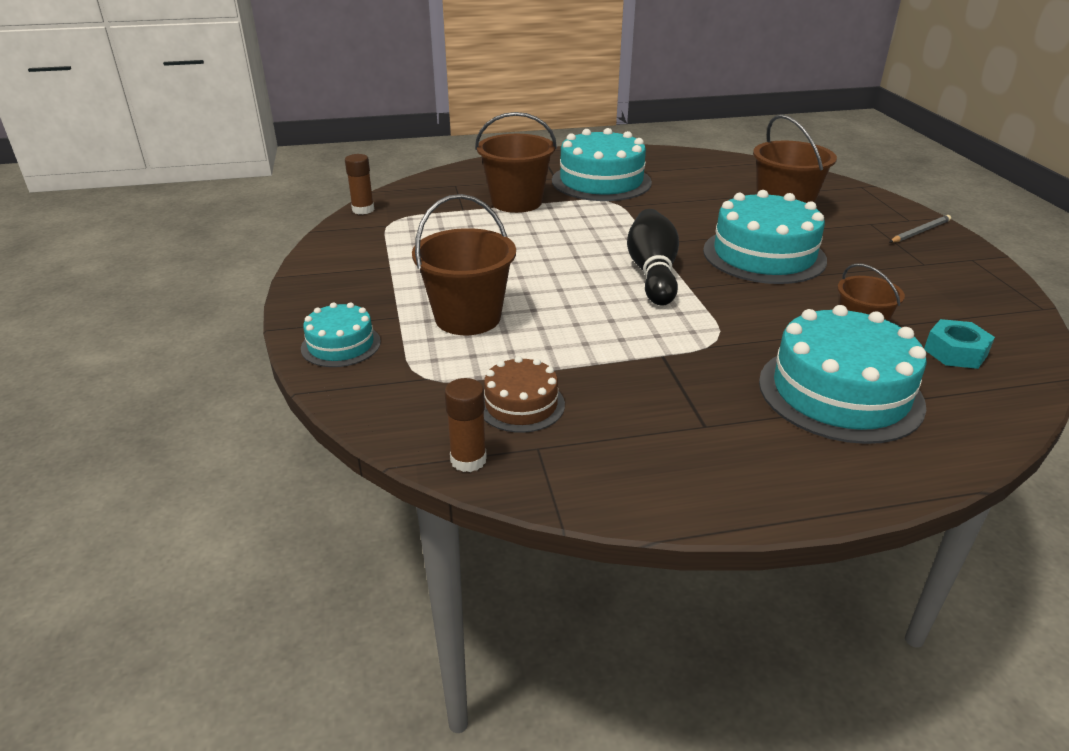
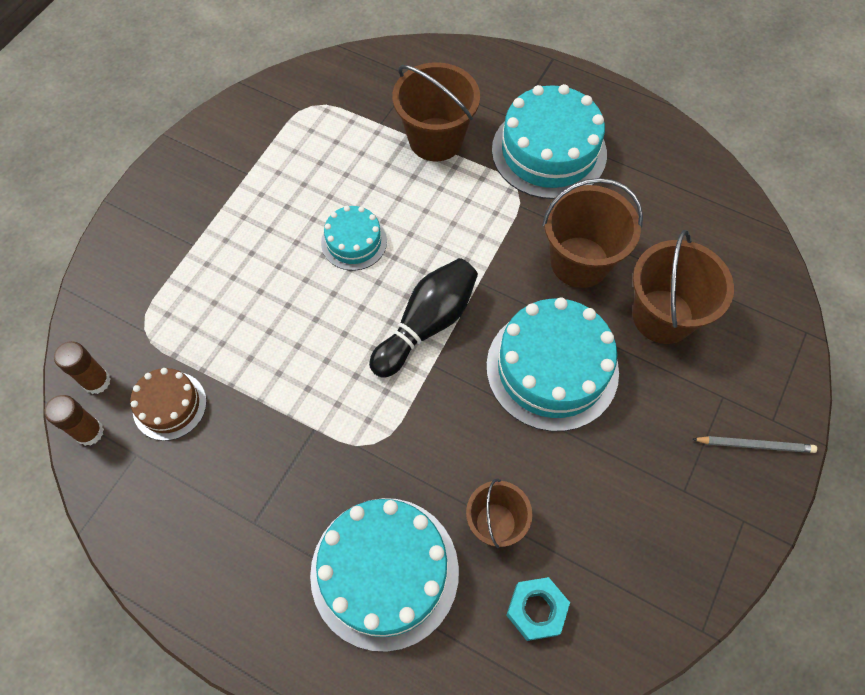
camera: 40 degrees right, 30 degrees up
(341, 345) = (129, 252): turquoise cake -> turquoise cake (354, 242)
(363, 210) = (305, 73): brown glue stick -> brown glue stick (97, 381)
(468, 318) = (234, 281): brown bucket -> brown bucket (579, 262)

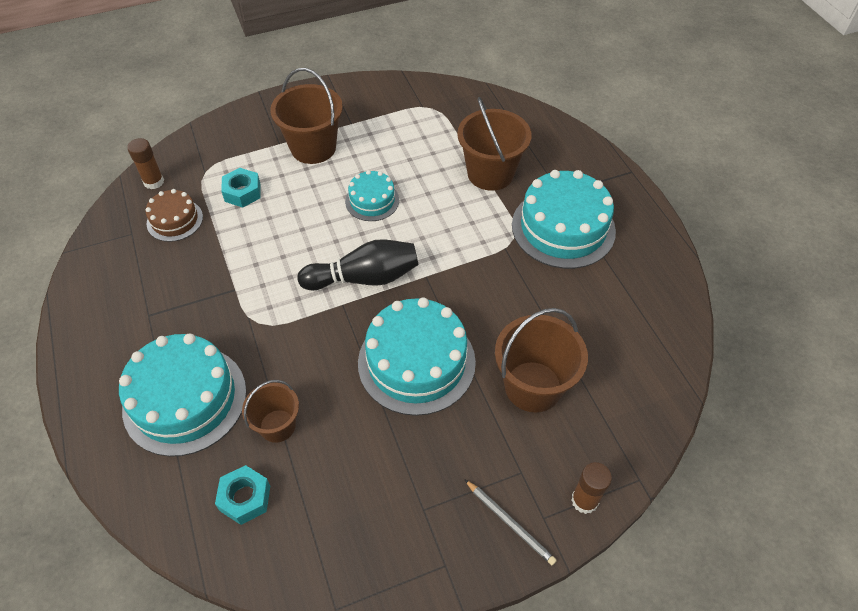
camera: 40 degrees right, 10 degrees down
(89, 432) = (122, 205): brown glue stick -> brown glue stick (584, 500)
(211, 324) = (242, 192): none -> turquoise nut
(579, 262) = (509, 310): brown bucket -> brown bucket (313, 148)

